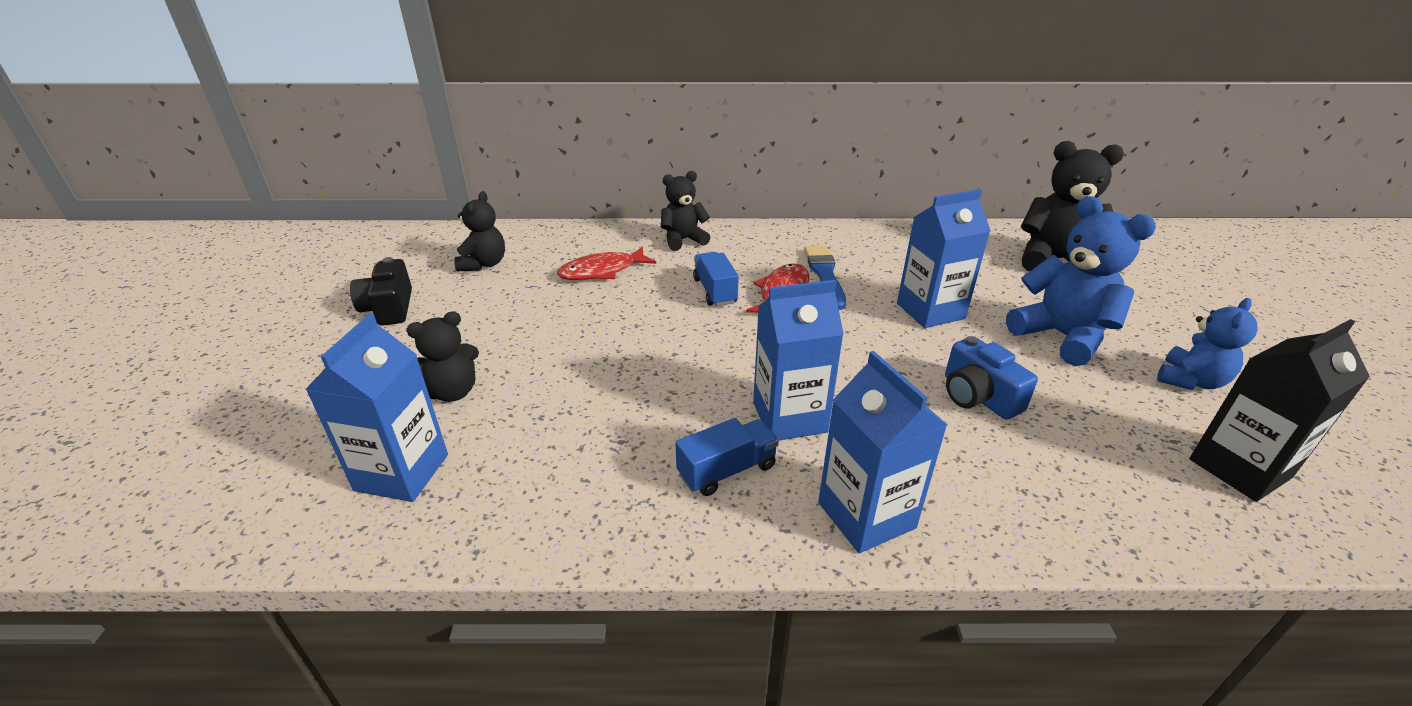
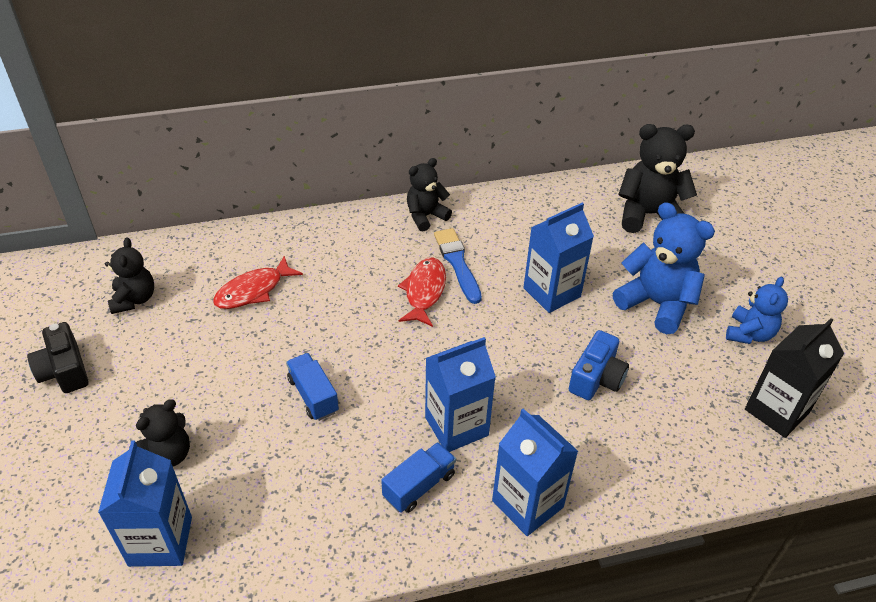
camera: 15 degrees left, 10 degrees up
(683, 240) = (319, 237): black teddy bear -> black teddy bear (426, 216)
(715, 291) = (364, 299): blue truck -> blue truck (313, 395)
(978, 396) = (596, 378): blue camera -> blue camera turned 105 degrees counterclockwise

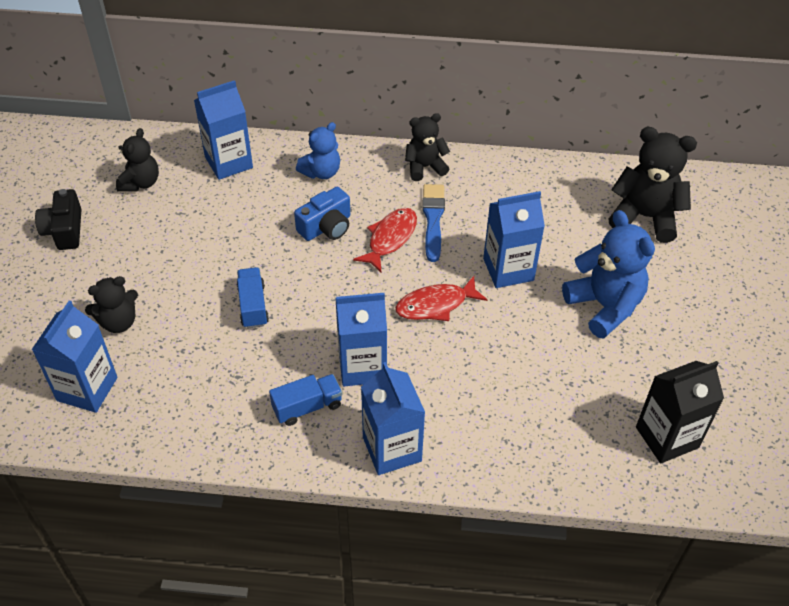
camera: 20 degrees right, 5 degrees up
(223, 256) = (229, 162): none -> blue carton
(253, 290) = (241, 200): red fish -> red fish (436, 305)
(596, 378) = (509, 359): blue camera -> blue camera (326, 227)
(749, 334) = (681, 359): blue teddy bear -> blue teddy bear (321, 172)

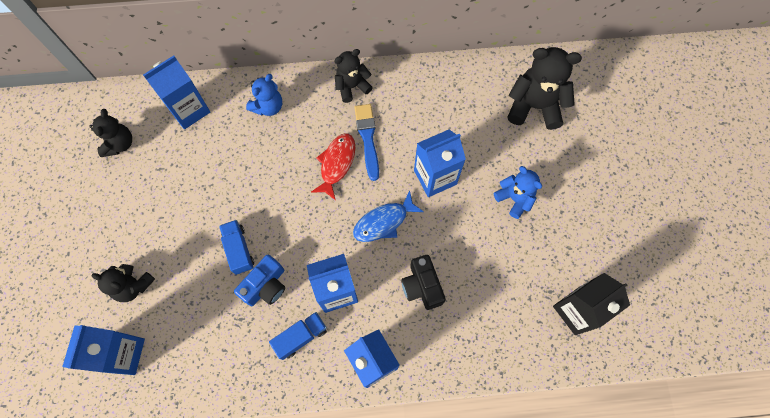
camera: 10 degrees left, 20 degrees up
(64, 230) = (66, 204): black camera -> black camera (422, 286)
(118, 322) = (133, 286): black teddy bear -> black teddy bear turned 60 degrees clockwise
(326, 227) = (283, 161): blue camera -> blue camera (265, 286)
(436, 305) = (384, 222): red fish -> blue fish
(604, 306) = (514, 199): blue teddy bear -> blue teddy bear, size x0.62

